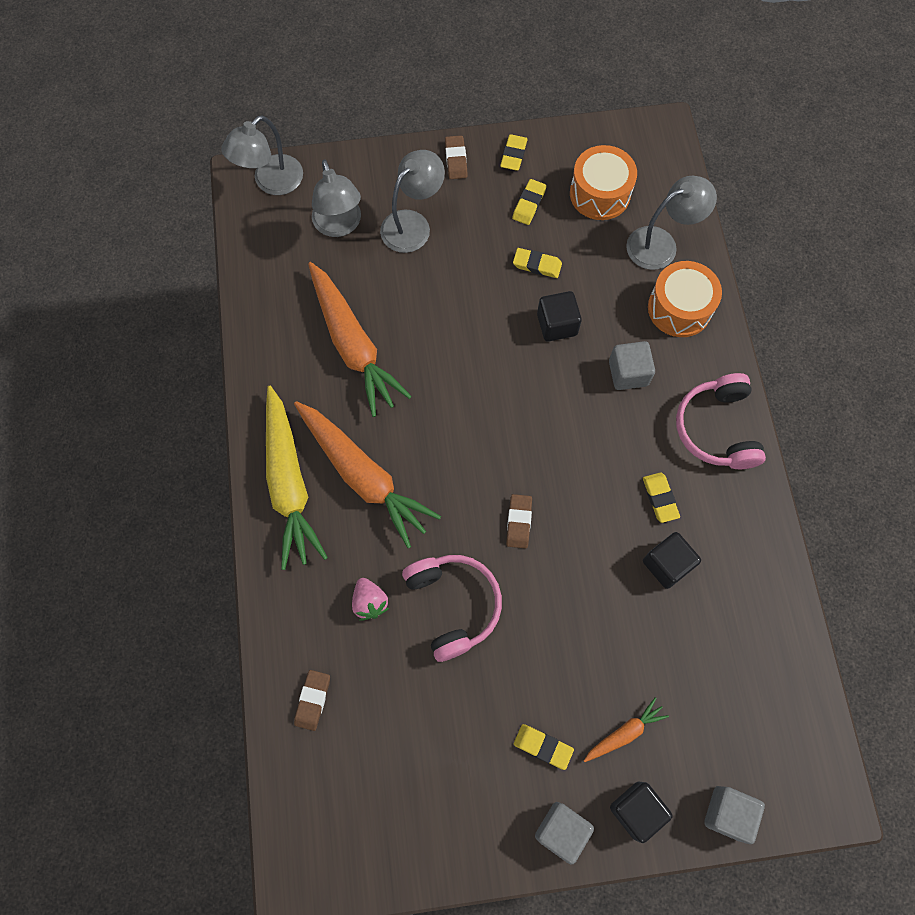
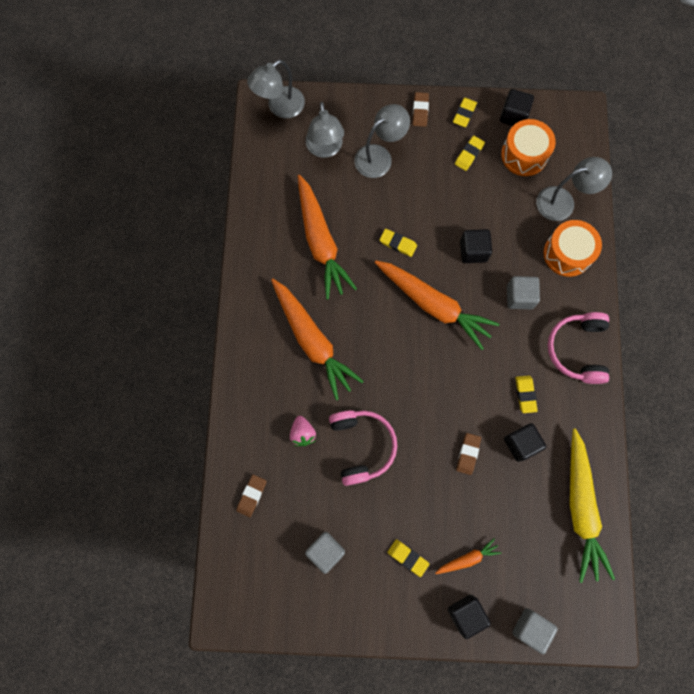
camera: 10 degrees right, 5 degrees up
(289, 483) = (259, 337): yellow carrot -> yellow carrot (580, 508)
(518, 402) = (434, 305): none -> orange carrot
(518, 522) = (419, 394): brown eraser -> brown eraser (468, 454)
(537, 265) = (466, 203): yellow eraser -> yellow eraser (398, 244)
(561, 830) = (410, 618): grey cube -> grey cube (325, 551)
(577, 148) = (513, 116): none -> black cube

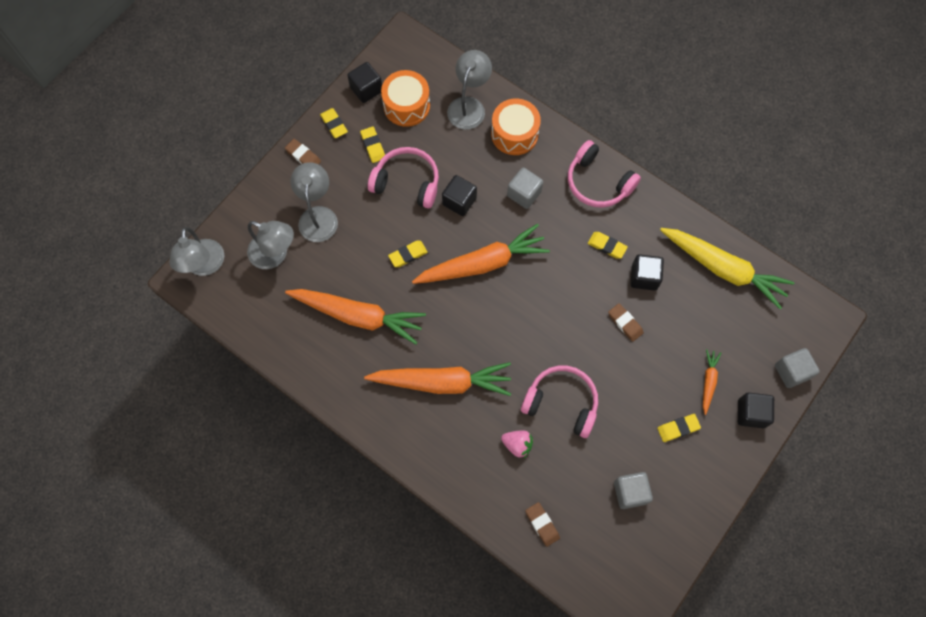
camera: 55 degrees left, 5 degrees down
(458, 201) = (407, 182): none -> pink headphones

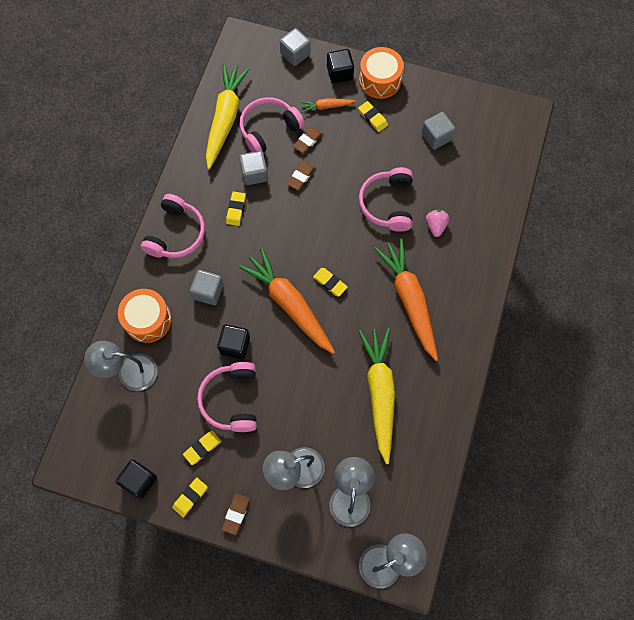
camera: 110 degrees left, 0 degrees up
(358, 316) = (379, 392): orange carrot -> yellow carrot
(406, 106) = (146, 432): orange drum -> orange drum (380, 80)
(408, 255) = (305, 371): yellow eraser -> yellow eraser (330, 283)
(542, 524) = (488, 189): brown eraser -> brown eraser (307, 141)
(644, 277) = (254, 174): black cube -> grey cube
(696, 309) = (269, 129): none -> pink headphones

